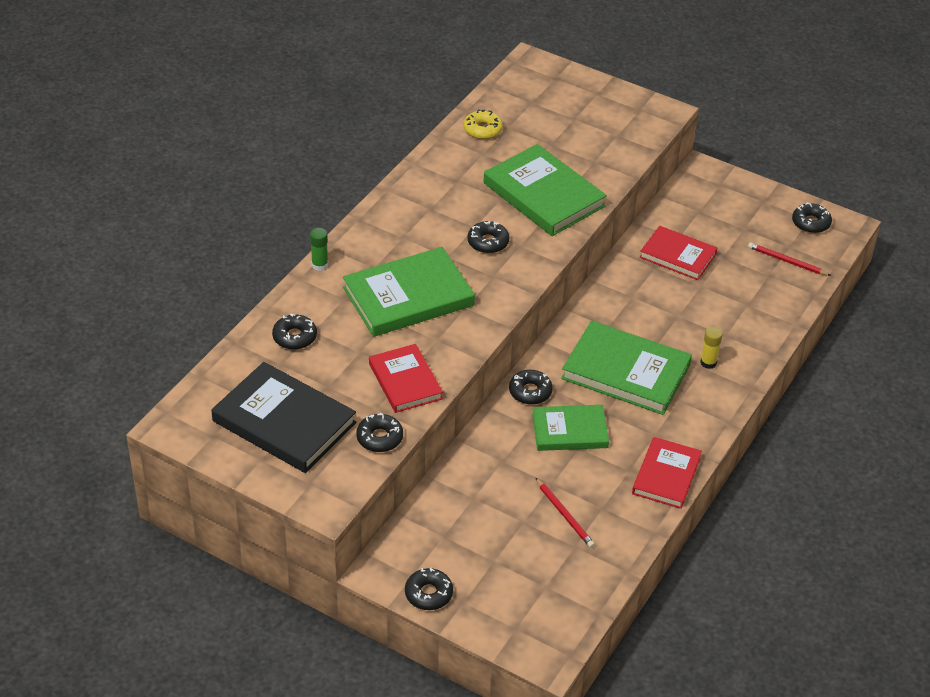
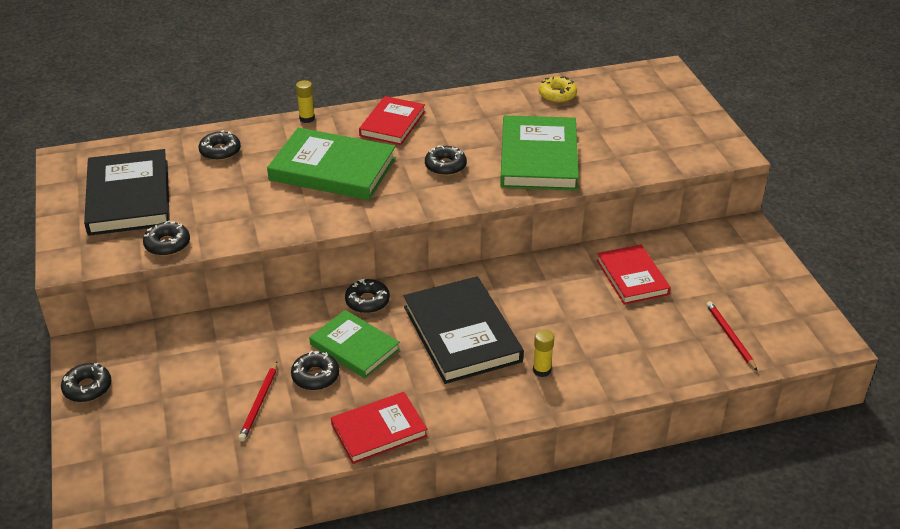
camera: 45 degrees right, 5 degrees down
(320, 265) = (307, 118): green glue stick -> yellow glue stick
(405, 381) = (243, 220): red book -> red book (392, 124)
(626, 372) = (462, 334): green book -> black book
(811, 223) = (798, 320): black donut -> black donut (315, 376)

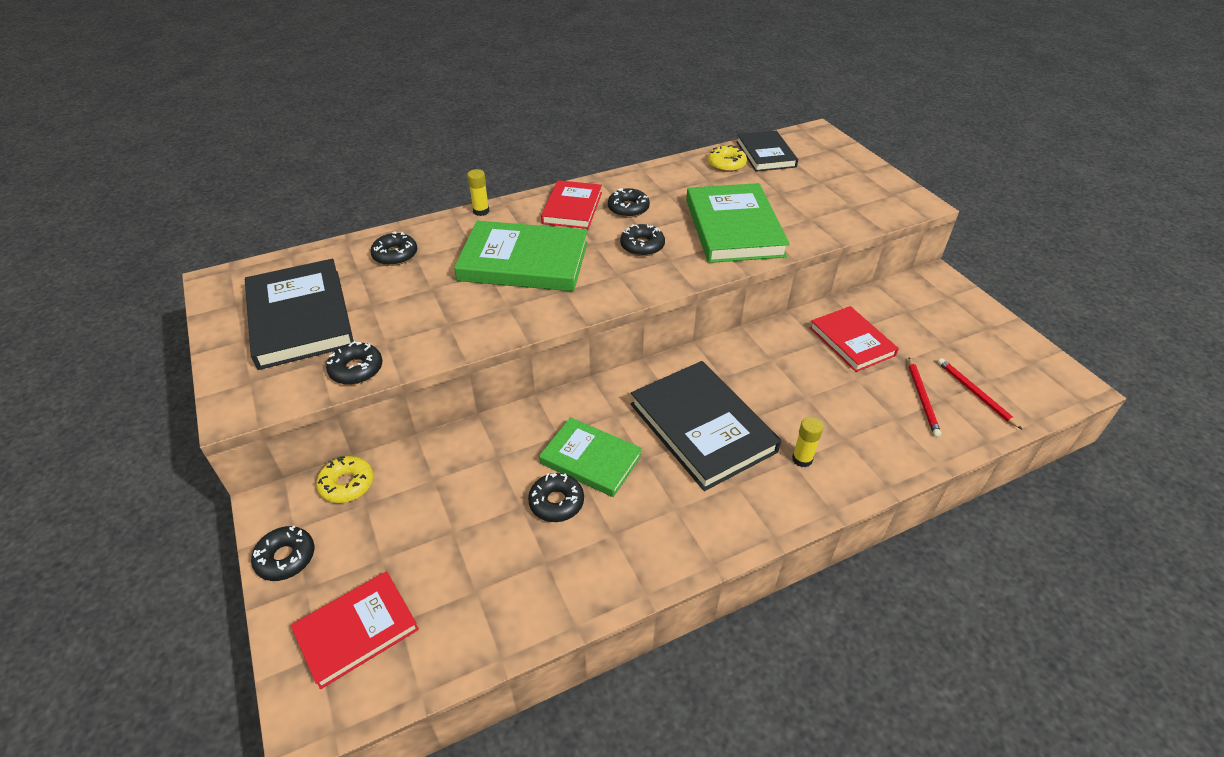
camera: 10 degrees left, 5 degrees up
(145, 340) = (347, 484): none -> yellow donut
(259, 403) = (500, 547): red pencil -> red pencil (922, 398)
(367, 301) = (589, 403): black donut -> black donut (628, 208)
(379, 430) = (649, 562): red book -> red book (357, 630)
(601, 88) = (765, 154): none -> black book

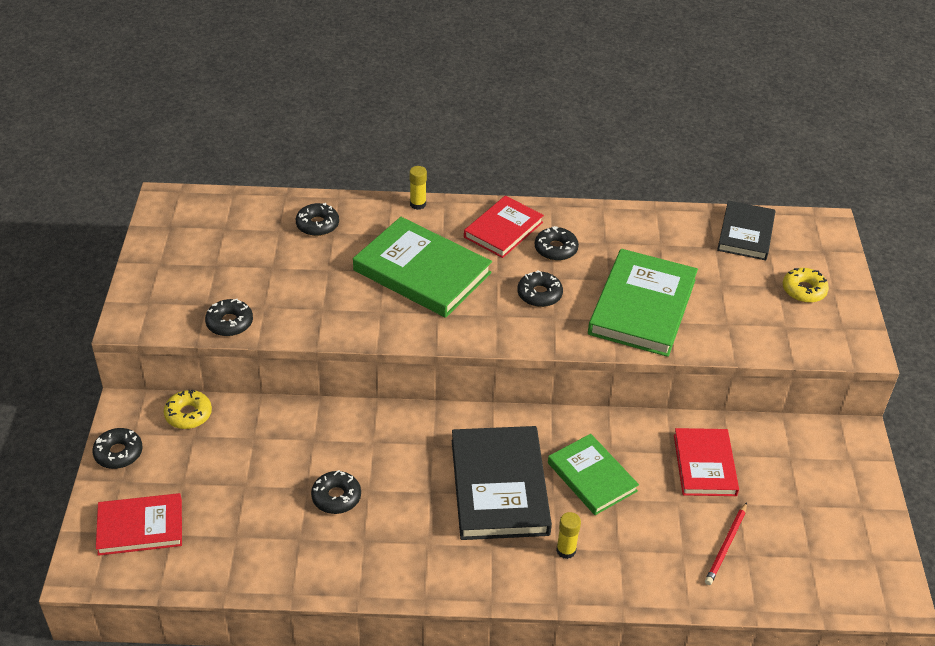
camera: 25 degrees right, 0 degrees up
(300, 317) = (211, 259): black book -> none
(590, 459) = (386, 474): green book -> green book (592, 477)
(726, 164) = (693, 231): yellow donut -> yellow donut (804, 290)
(975, 394) = (783, 564): red pencil -> none

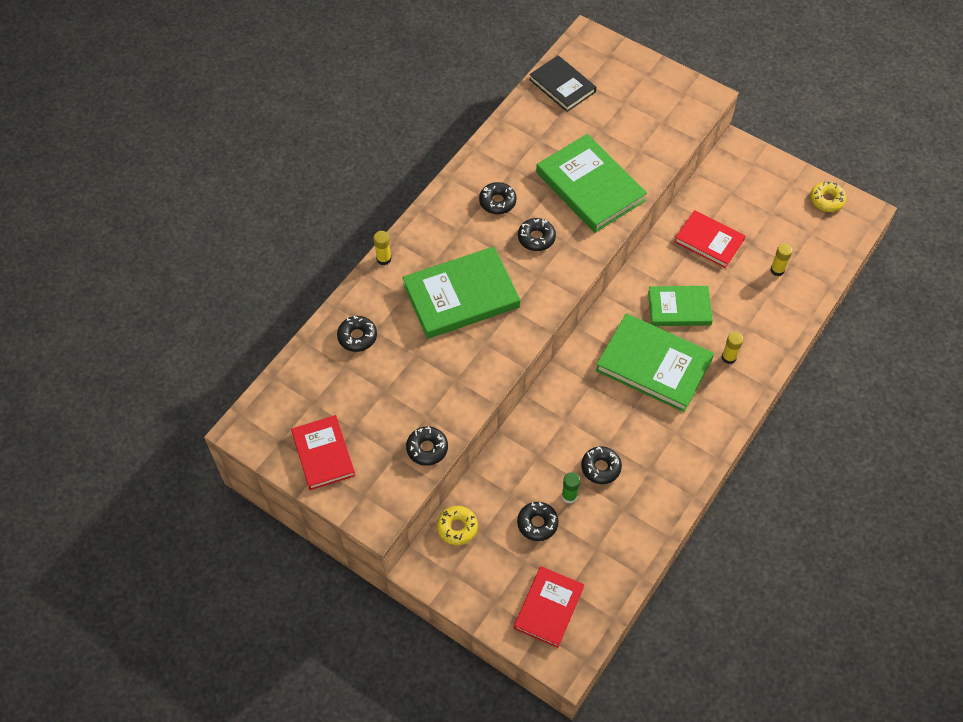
camera: 55 degrees left, 15 degrees up
(118, 453) = (465, 593): black donut -> black donut (537, 523)
(283, 486) = (569, 496): none -> green glue stick
(499, 486) = (653, 365): black book -> green book
(503, 229) = (453, 221): red book -> red book (323, 454)
(726, 546) = (777, 270): red pencil -> yellow glue stick
(804, 290) = (637, 91): yellow donut -> yellow donut (826, 200)

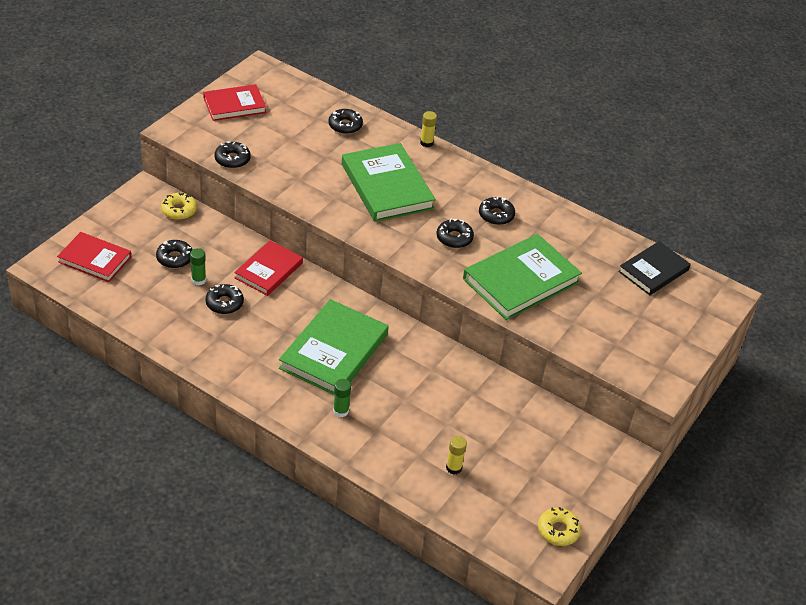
camera: 85 degrees right, 15 degrees down
(679, 308) = (402, 378): green book -> none
(709, 241) = (490, 412): red book -> red book (268, 270)
(728, 357) = (341, 411): yellow glue stick -> green glue stick

